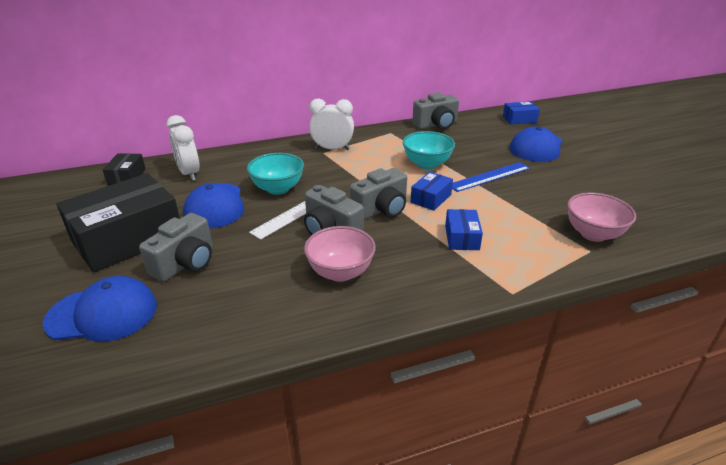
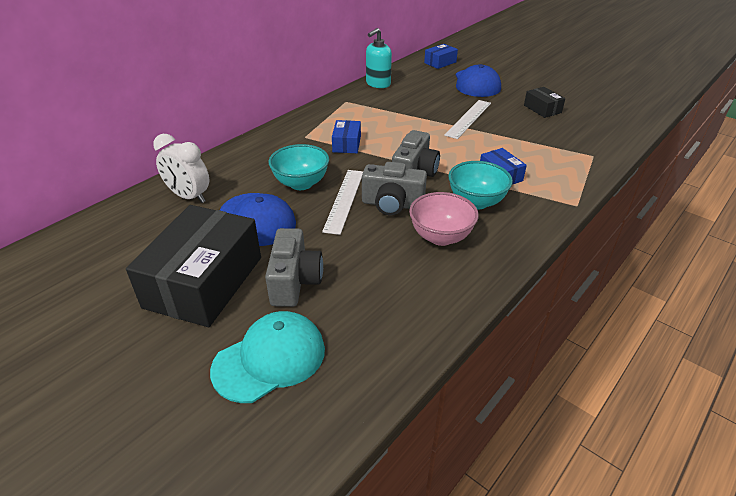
camera: 30 degrees left, 5 degrees up
(102, 314) = (270, 359): blue cap -> turquoise cap
(127, 176) = (119, 222): black box -> black box (542, 109)
(332, 149) = (309, 131): white clock -> none
(427, 164) = (408, 122): turquoise bowl -> turquoise bowl (476, 202)
(431, 198) = (443, 151): blue box -> blue box (346, 144)
(436, 125) = (378, 84): grey camera -> turquoise soap dispenser
(489, 176) = (468, 118): blue ruler -> white ruler
(593, 234) = (583, 142): pink bowl -> none

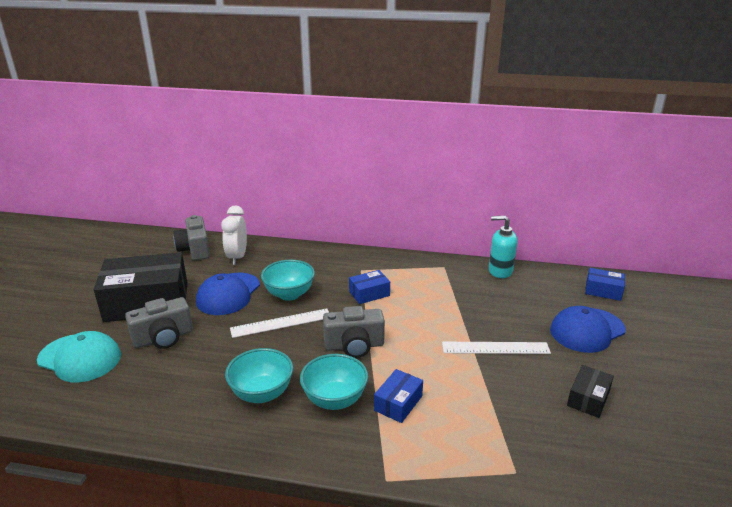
camera: 60 degrees right, 10 degrees down
(392, 204) = (293, 350): grey camera -> grey camera (195, 249)
(441, 237) = (262, 393): pink bowl -> turquoise bowl

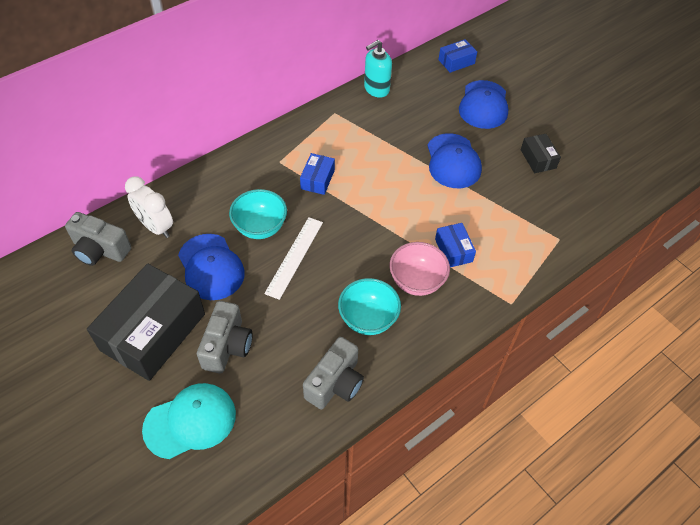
camera: 50 degrees left, 25 degrees up
(334, 399) = (416, 281): turquoise bowl -> pink bowl
(354, 346) = (371, 232): grey camera -> grey camera (335, 383)
(495, 348) = (453, 161): white ruler -> blue cap

